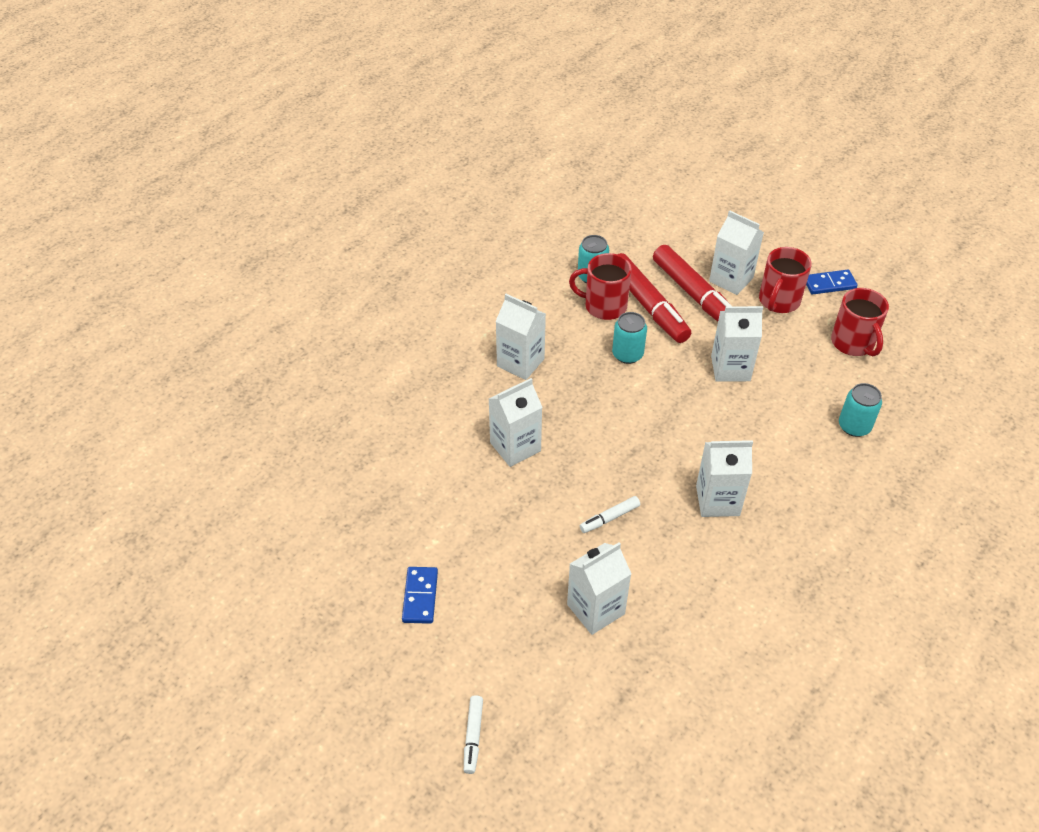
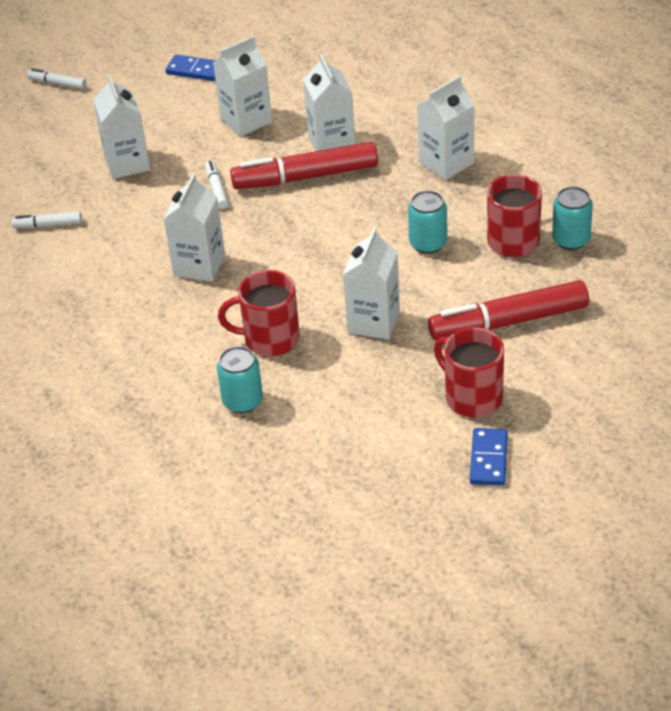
camera: 110 degrees right, 5 degrees down
(648, 306) = (503, 277): red marker -> red marker (305, 177)
(714, 649) = (48, 225): none -> white marker
(731, 279) = (527, 363): white carton -> white carton (246, 120)
(853, 343) = (371, 446): red mug -> red mug (269, 339)

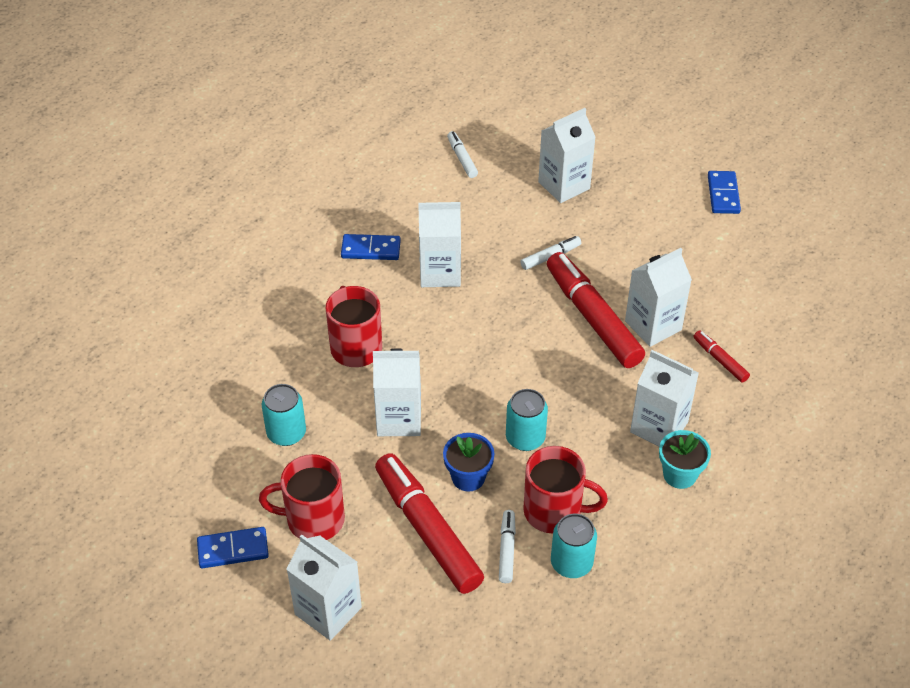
camera: 70 degrees right, 5 degrees up
(57, 84) = (659, 107): white marker -> white marker (507, 550)
(141, 310) = (371, 249): none -> blue domino
(242, 401) = (272, 348): turquoise can -> turquoise can (286, 433)
(246, 120) = (662, 252): white carton -> white carton (328, 611)
(388, 114) = (720, 360): none -> red marker
(459, 286) = (468, 477): none -> blue flower pot
(472, 397) = (313, 519): red mug -> red mug turned 120 degrees counterclockwise
(501, 162) = (679, 475): none -> turquoise flower pot

